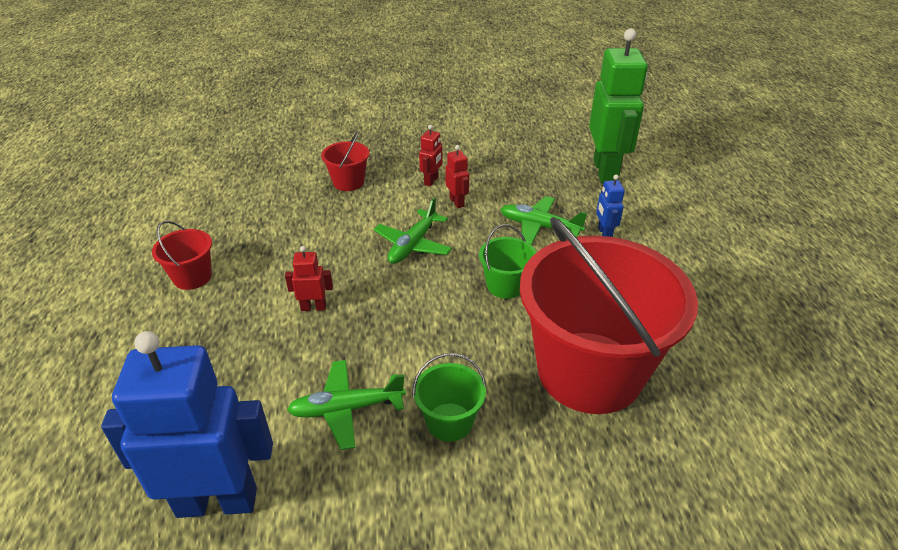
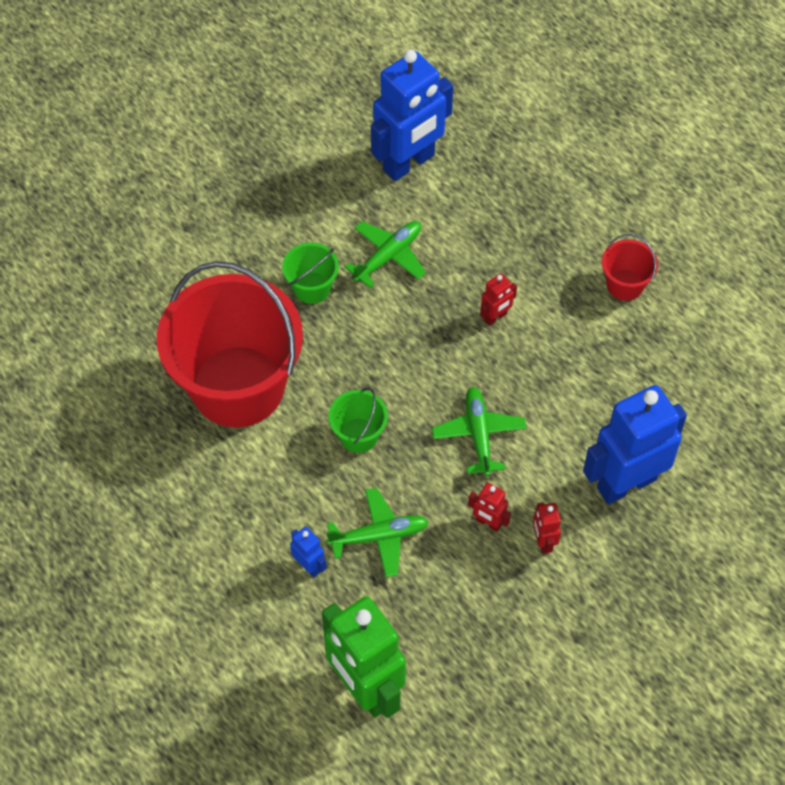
camera: 145 degrees right, 20 degrees up
(348, 182) = (626, 483): red bucket -> blue robot

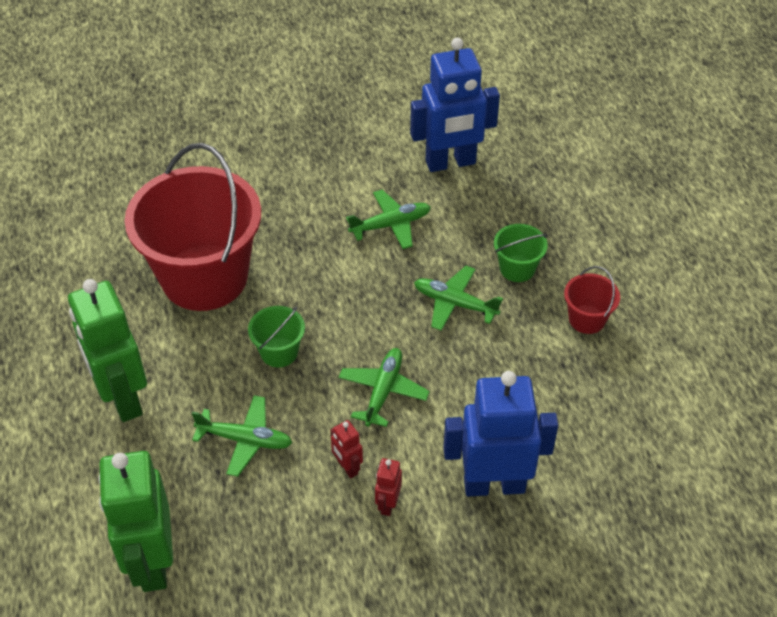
camera: 25 degrees right, 10 degrees down
(237, 545) = (122, 398): none -> green robot
(309, 566) = (170, 439): blue robot -> none
(312, 288) = (312, 226): green bucket -> green bucket (517, 268)
(495, 317) = (454, 303): red robot -> green plane

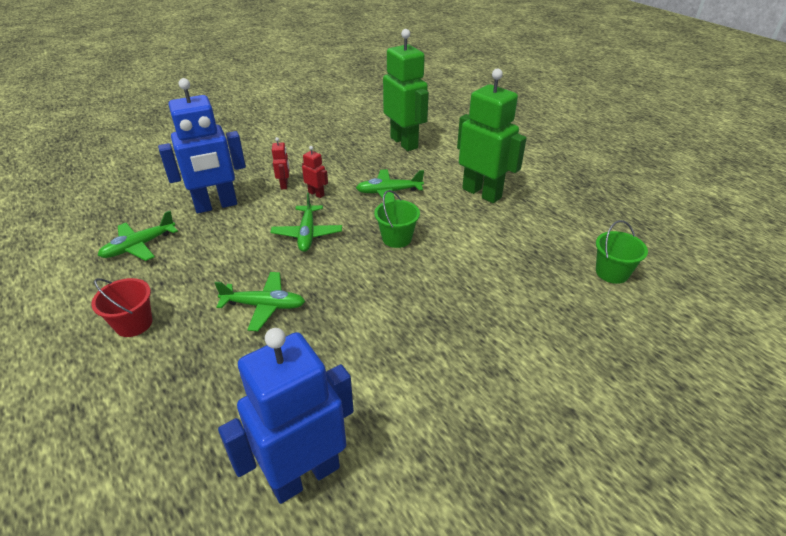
camera: 160 degrees right, 10 degrees down
(204, 277) = (493, 271): red bucket -> none
(391, 225) = (351, 365): green plane -> green plane (139, 246)
(517, 268) = (204, 354): green bucket -> green bucket (612, 272)

